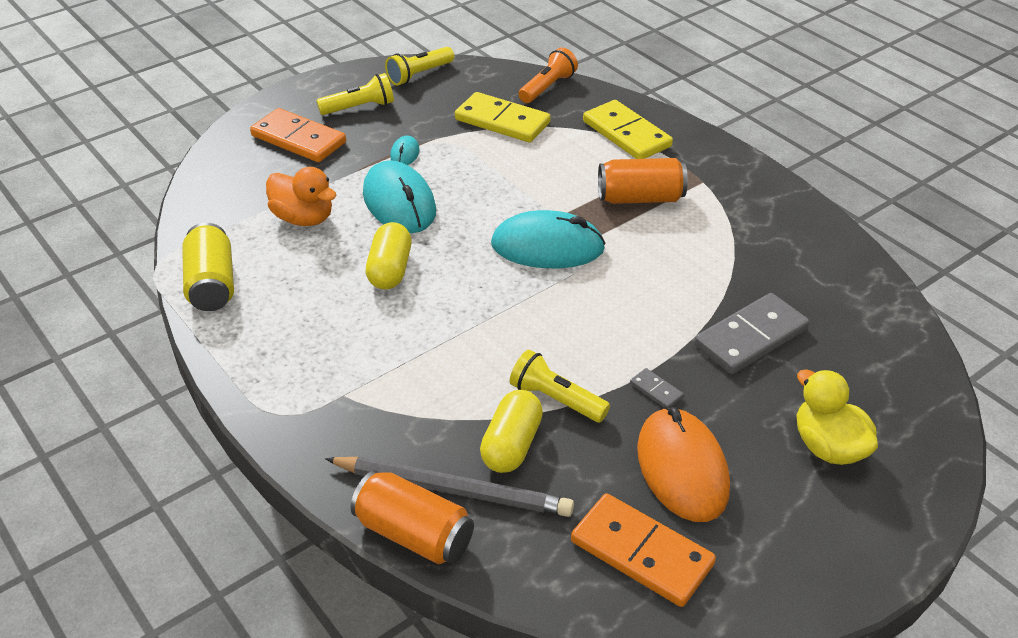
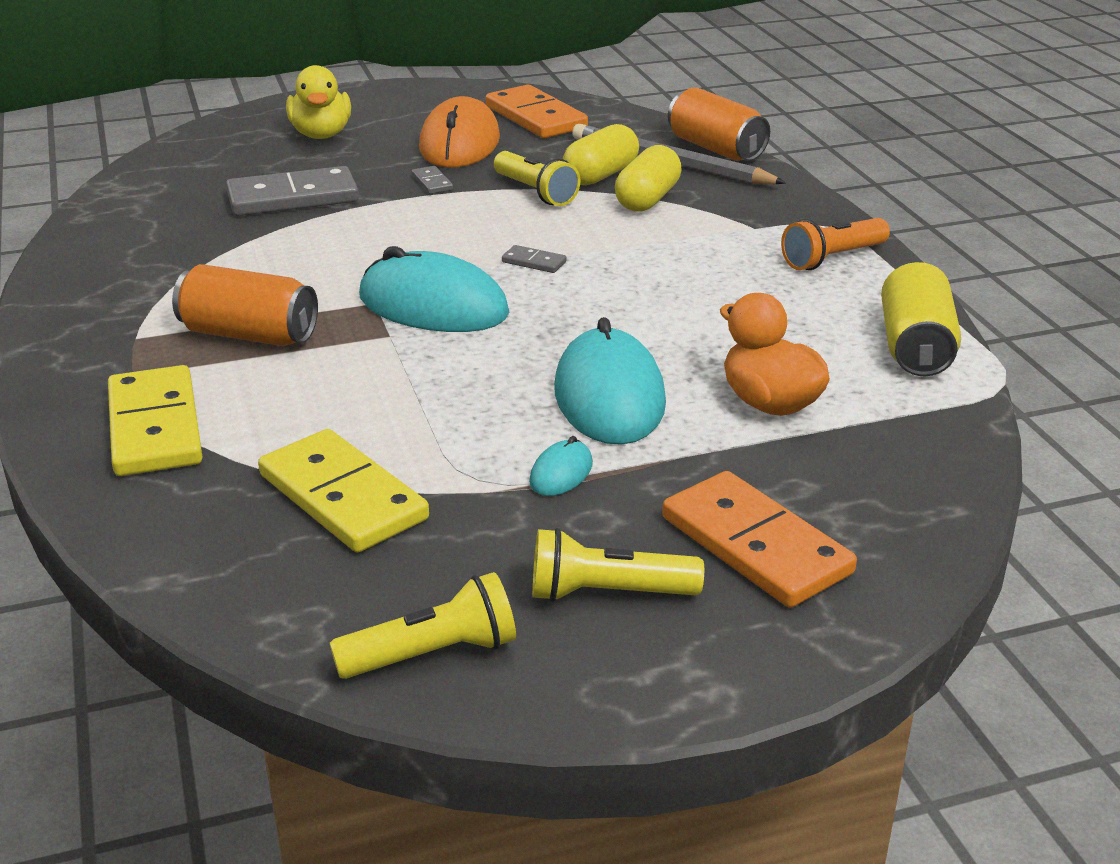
camera: 160 degrees left, 10 degrees down
(390, 270) = (660, 319): yellow capsule -> yellow capsule (647, 199)
(505, 306) = (534, 262): none -> grey domino
(548, 87) = (188, 552): orange flashlight -> orange flashlight (832, 258)

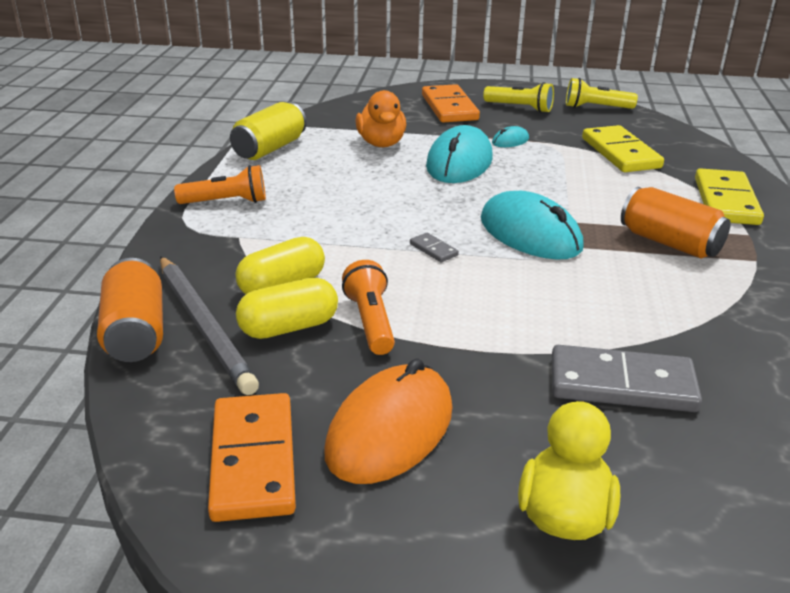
camera: 155 degrees left, 0 degrees up
(432, 182) = (462, 365): grey domino -> none
(536, 192) = (370, 321): yellow flashlight -> orange flashlight

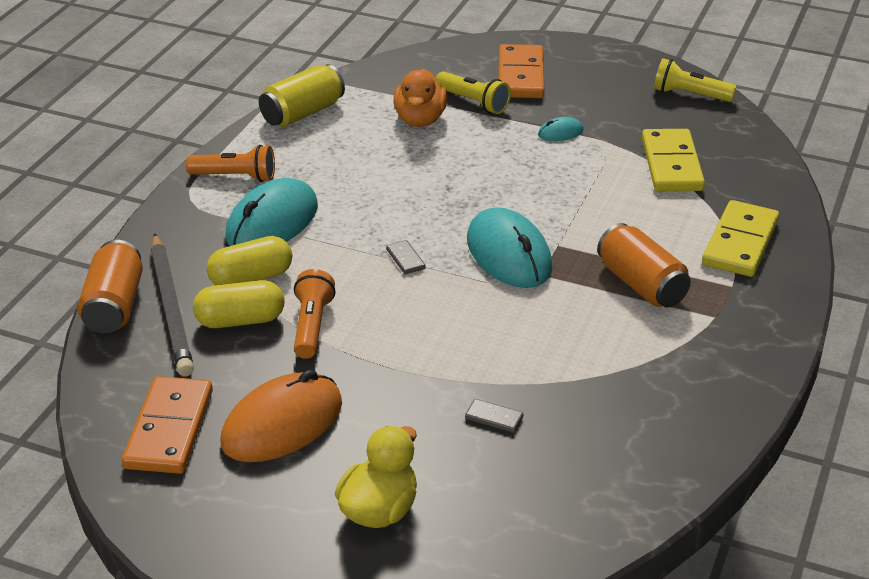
camera: 15 degrees right, 5 degrees up
(459, 162) = (488, 156): turquoise mouse -> turquoise mouse (272, 222)
(520, 108) = (601, 85): yellow flashlight -> yellow flashlight (473, 102)
(622, 384) = (494, 418): grey domino -> grey domino, size x0.44

